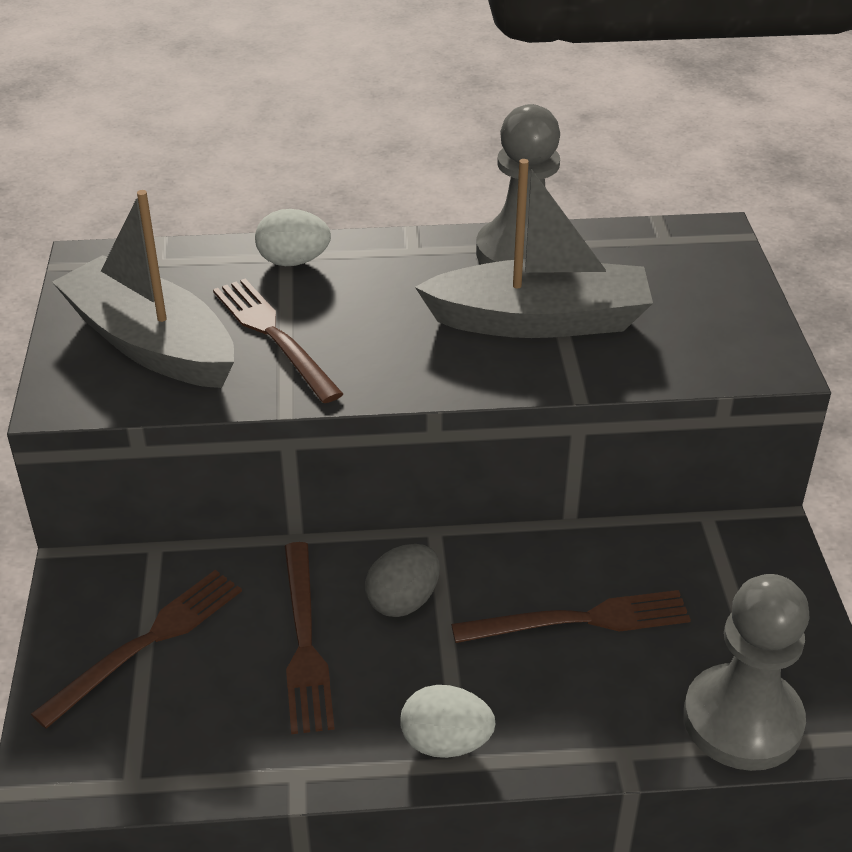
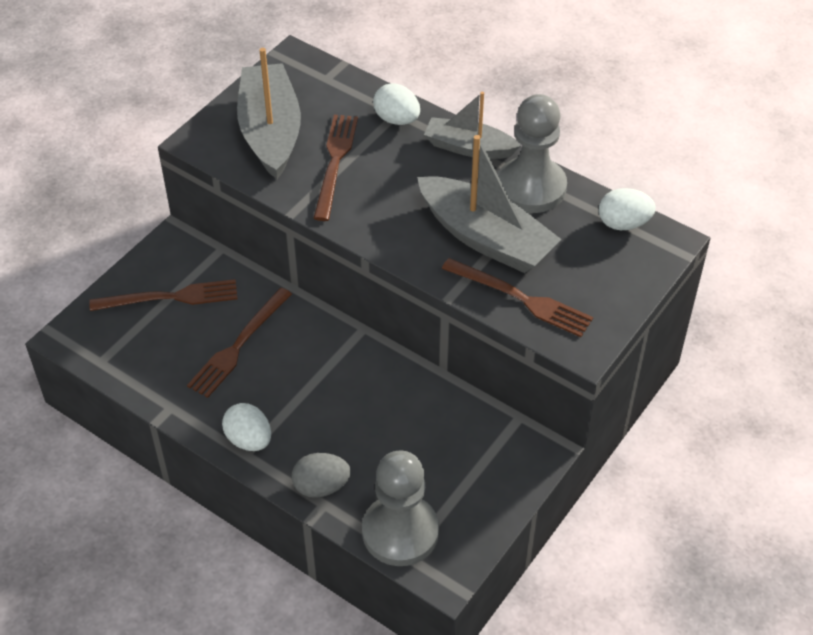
camera: 40 degrees right, 10 degrees up
(403, 601) = (306, 356): grey egg -> grey egg (321, 486)
(410, 249) = (469, 148): none -> grey boat
(580, 620) = (381, 426): brown fork -> brown fork (521, 299)
(654, 239) = (623, 223): none -> white egg

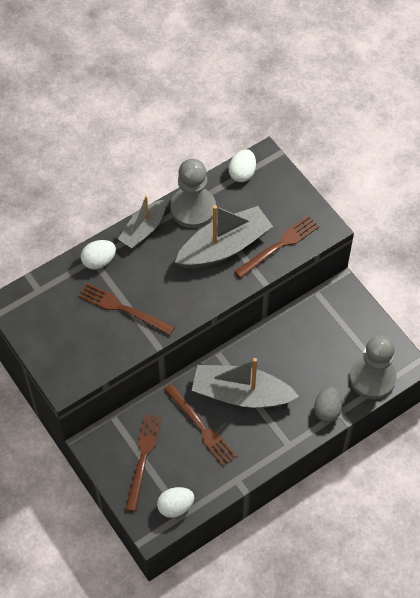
camera: 70 degrees left, 10 degrees up
(249, 440) = (278, 440): white egg -> white egg (175, 506)
(270, 132) = (76, 338): grey boat -> grey boat (241, 394)

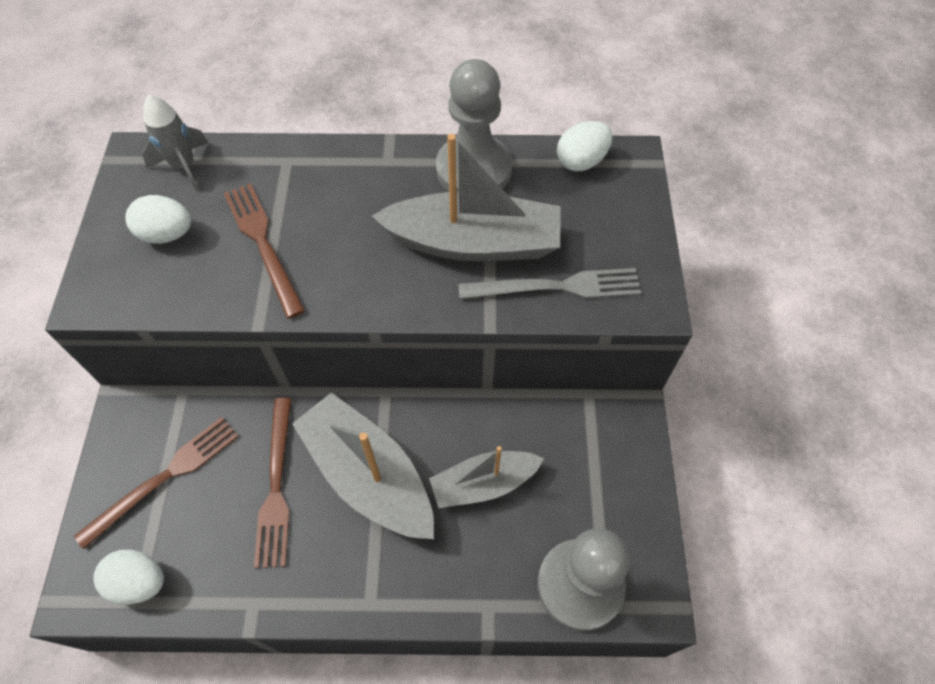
camera: 35 degrees right, 0 degrees up
(42, 294) = (184, 166): none -> grey rocket
(99, 261) = (292, 166): white egg -> white egg (167, 234)
(143, 229) = (385, 160): grey boat -> grey boat (484, 483)
(279, 246) = (556, 287): brown fork -> grey fork
(327, 410) = (471, 588): grey egg -> none

